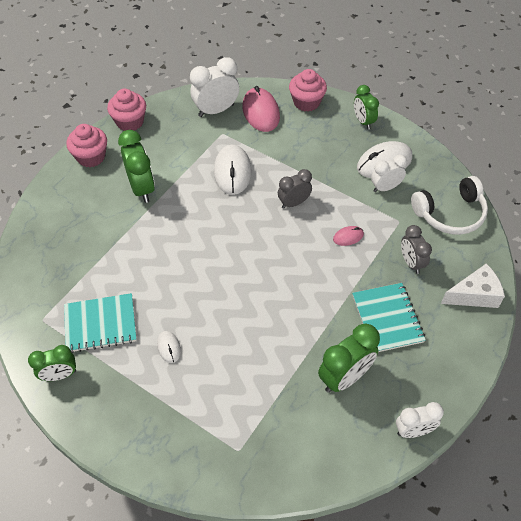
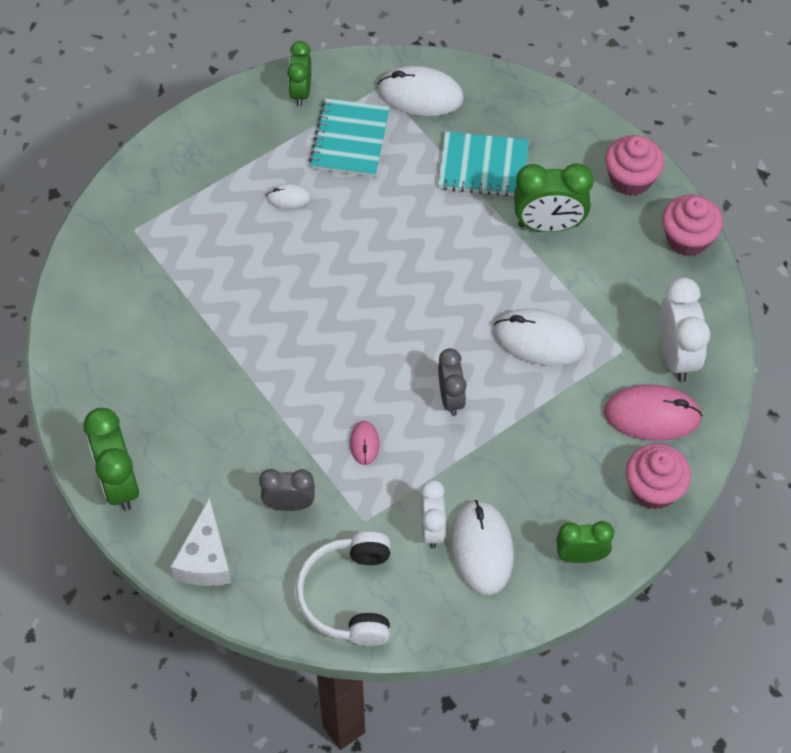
camera: 110 degrees right, 5 degrees up
(44, 291) = (420, 95): none -> white mouse
(344, 377) = (166, 360): green clock -> green clock (119, 483)
(387, 318) = (220, 438): turquoise notebook -> turquoise notebook (483, 167)
(413, 431) = (69, 403): white clock -> none

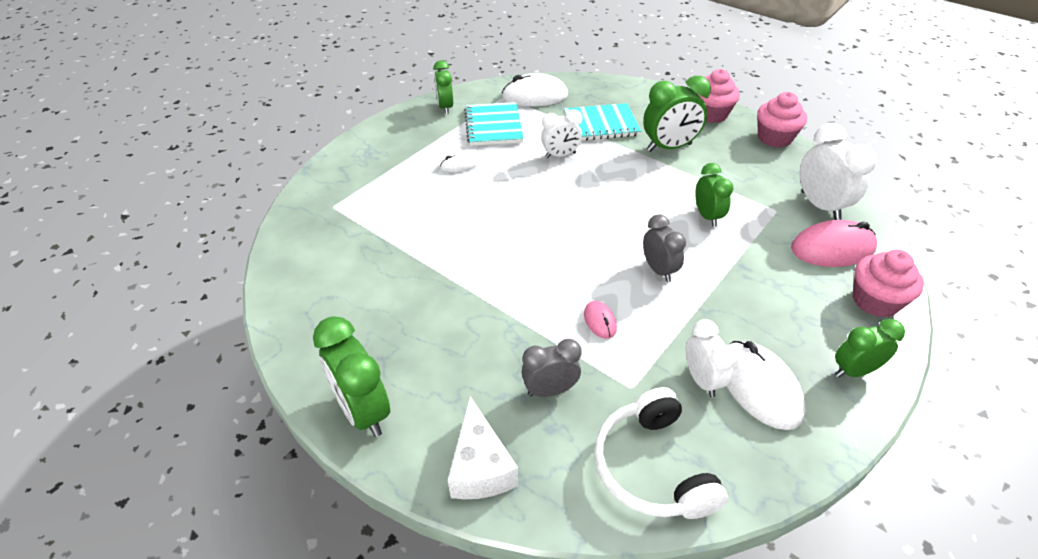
camera: 15 degrees left, 15 degrees down
(412, 208) = (560, 155): none -> white clock
(539, 340) = (707, 216): white mouse -> green clock

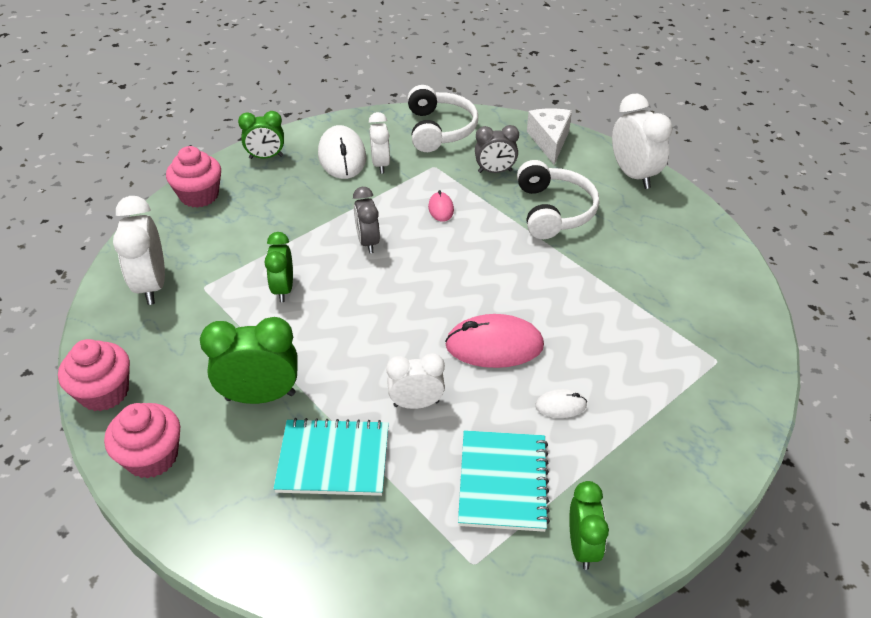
camera: 170 degrees left, 0 degrees up
(363, 411) = (633, 175): green clock -> white clock
(469, 336) = (554, 211): none -> white headphones
(535, 96) = (418, 555): white mouse -> none
(832, 248) = (188, 241): pink mouse -> pink mouse (494, 345)

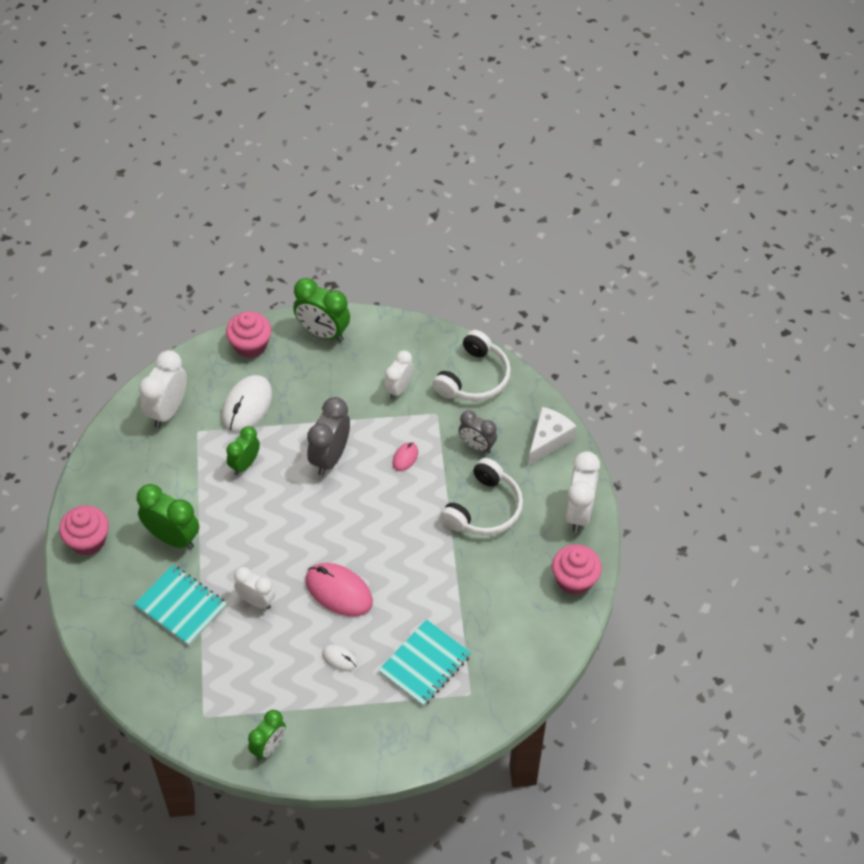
camera: 35 degrees right, 10 degrees up
(104, 392) = (90, 479): pink cupcake -> pink cupcake (574, 580)
(266, 157) = (323, 333): green clock -> green clock, size x1.54
(342, 156) = (377, 364): white mouse -> white mouse (247, 406)
(368, 242) = (330, 457): grey clock -> grey clock, size x1.54
(503, 482) = (261, 682): turquoise notebook -> turquoise notebook (425, 664)

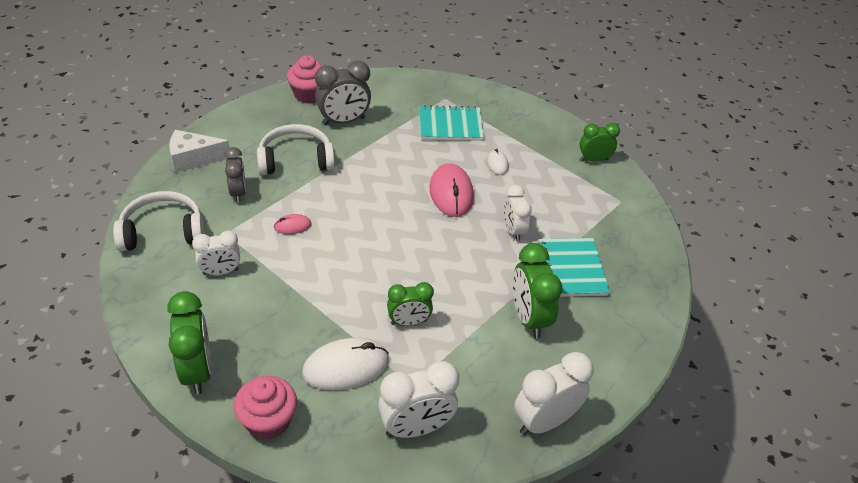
camera: 135 degrees left, 10 degrees down
(88, 540) = (603, 375): pink cupcake -> none
(330, 457) = (341, 271): grey clock -> grey clock (343, 121)
(579, 512) = (249, 115): white clock -> white clock (544, 421)

